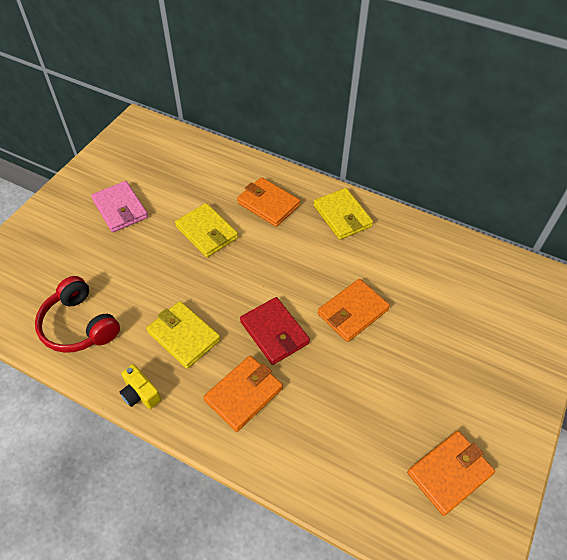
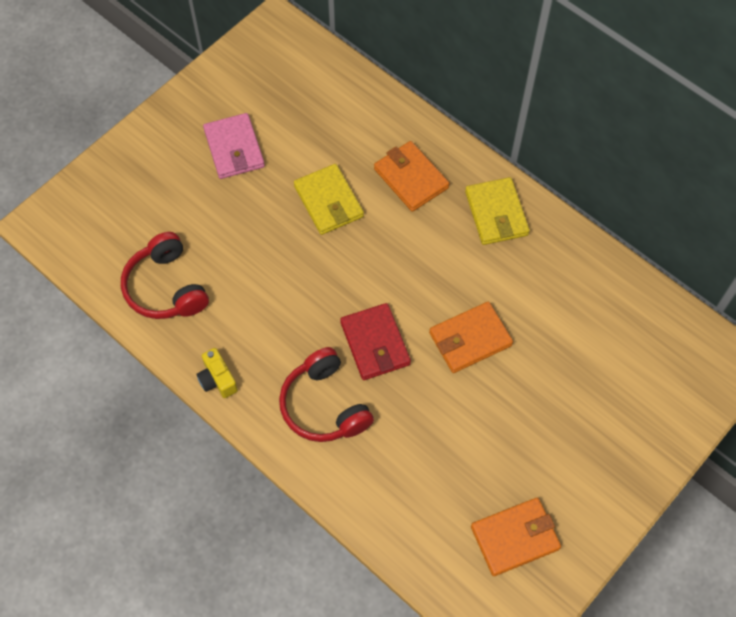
camera: 15 degrees right, 10 degrees up
(184, 336) = (275, 325): yellow wallet -> none
(243, 394) = (324, 405): orange wallet -> red headphones

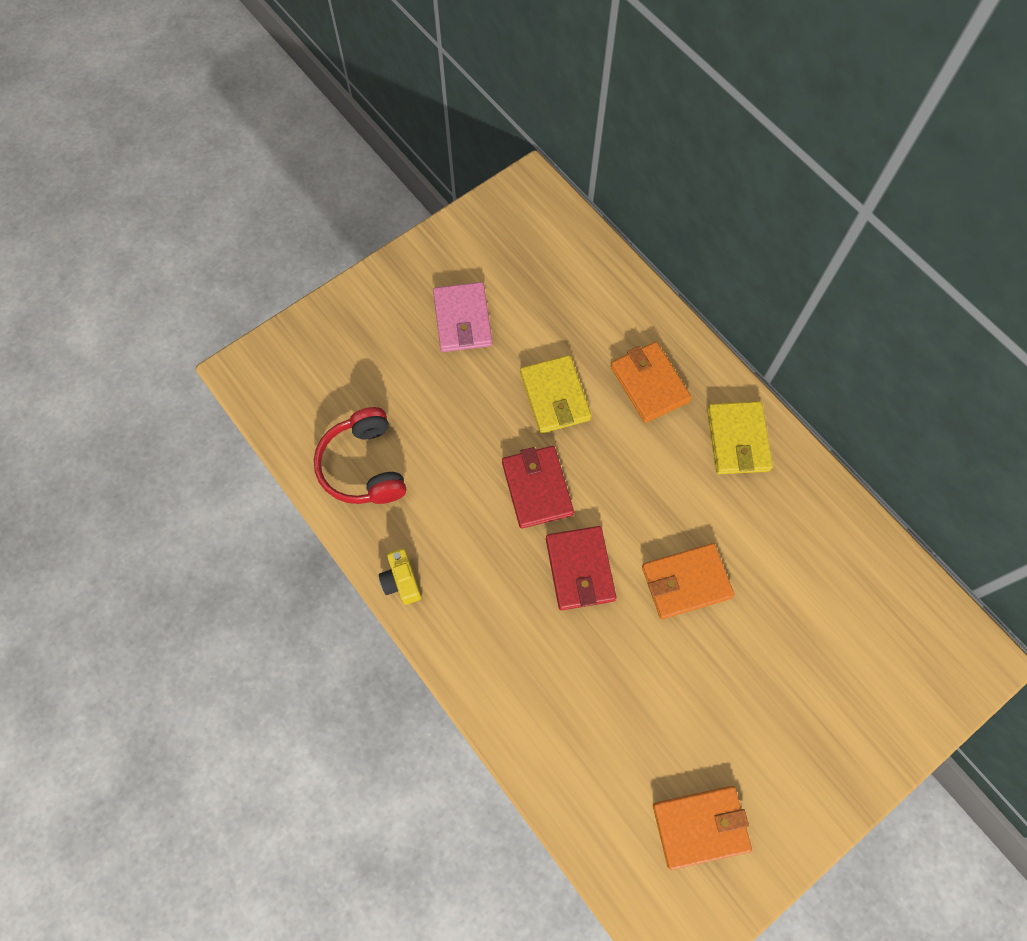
camera: 10 degrees right, 5 degrees up
(324, 405) = (513, 632): red headphones -> none
(325, 282) = (537, 488): none -> red wallet

